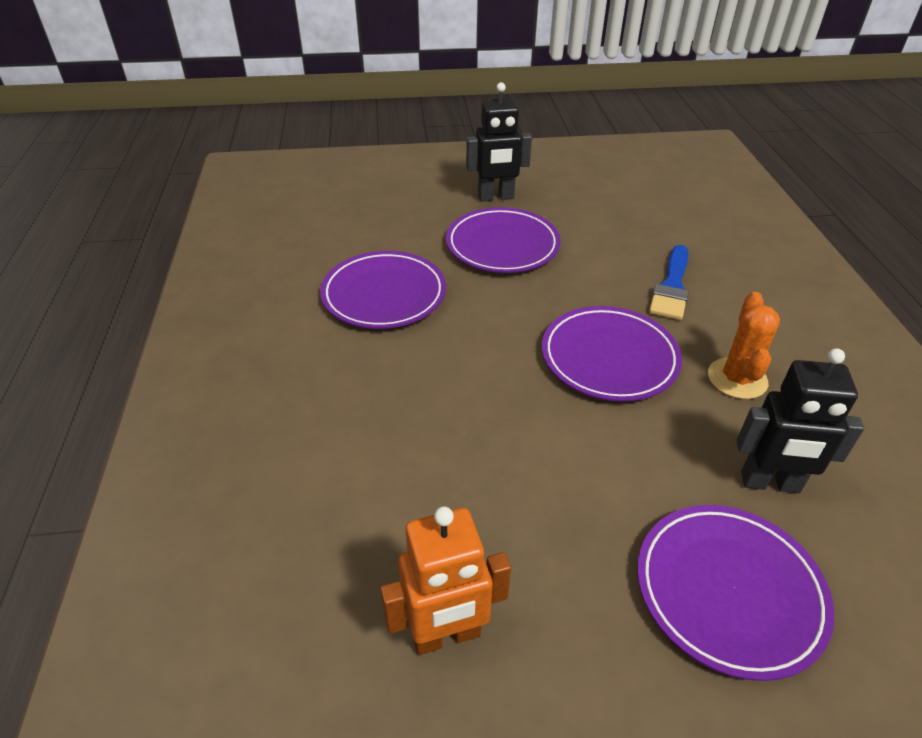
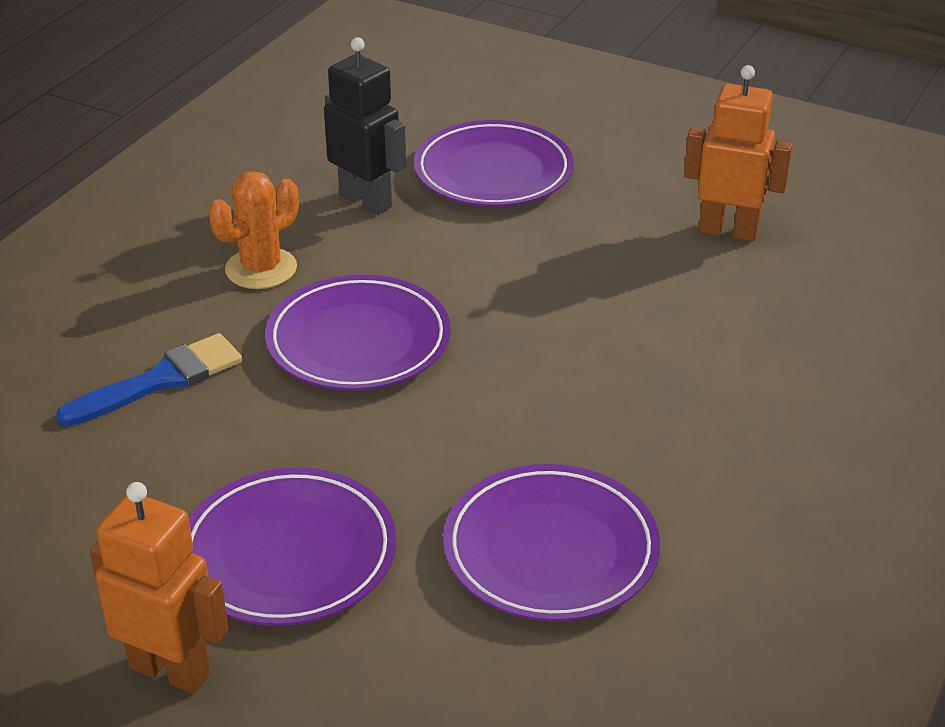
camera: 145 degrees left, 5 degrees down
(496, 197) = (170, 670): black robot -> orange robot

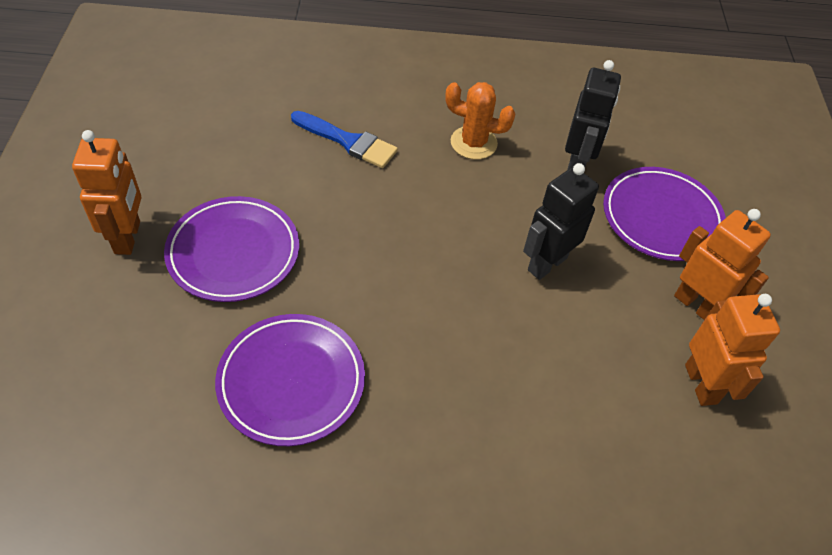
camera: 60 degrees right, 15 degrees up
(358, 341) = (435, 213): purple plate -> none
(502, 278) = (546, 264): none -> black robot
(628, 195) = (696, 305): none -> orange robot

